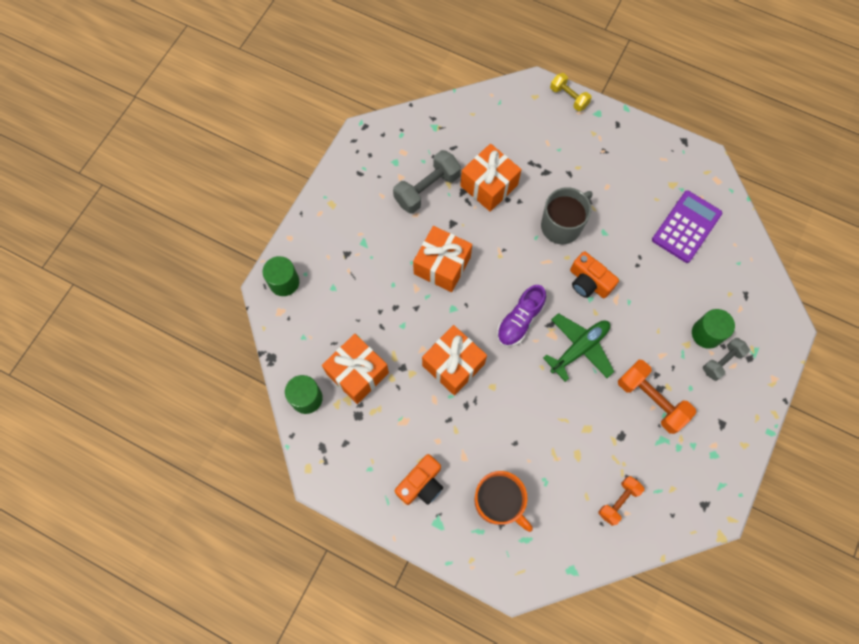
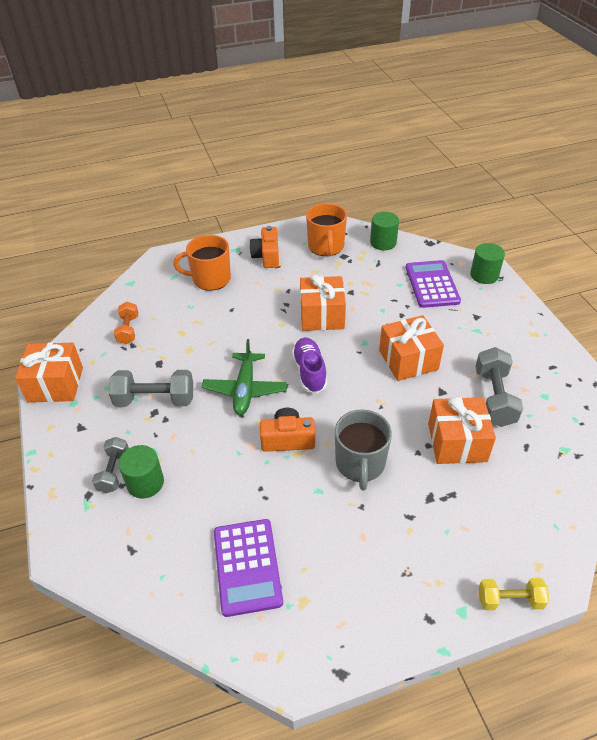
camera: 135 degrees right, 25 degrees down
(334, 313) = (432, 284): none -> purple calculator
(357, 373) = (373, 270): orange gift -> orange gift (55, 384)
(358, 443) = (326, 247): none -> orange mug
(651, 400) = (155, 400): orange dumbbell -> grey dumbbell

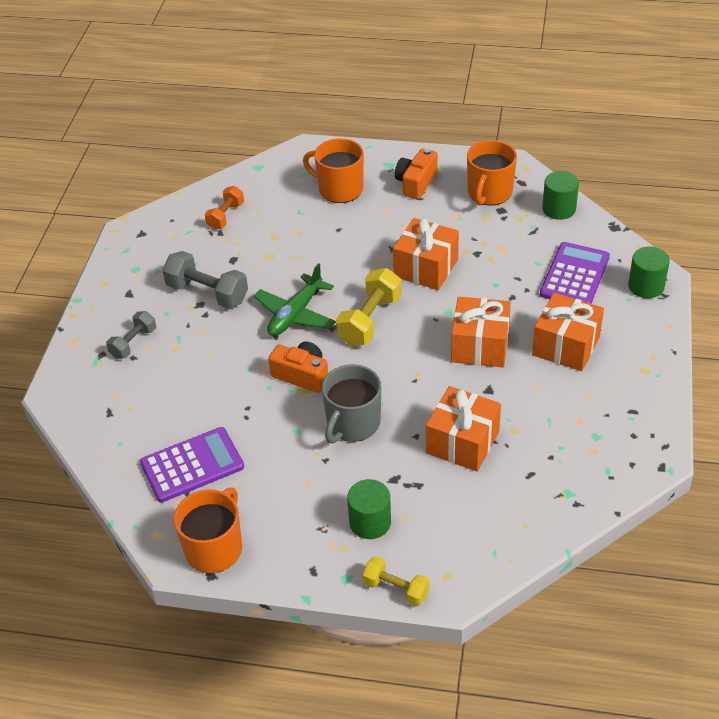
camera: 30 degrees right, 0 degrees up
(55, 384) = (130, 246): orange gift -> orange gift (566, 346)
(145, 483) = (153, 363): green cylinder -> green cylinder (370, 522)
(247, 566) = (192, 465): purple calculator -> purple calculator turned 135 degrees counterclockwise
(309, 372) = (370, 320): purple shoe -> yellow dumbbell
(326, 642) = (214, 548): none -> orange mug
(494, 398) = (538, 417): grey dumbbell -> none

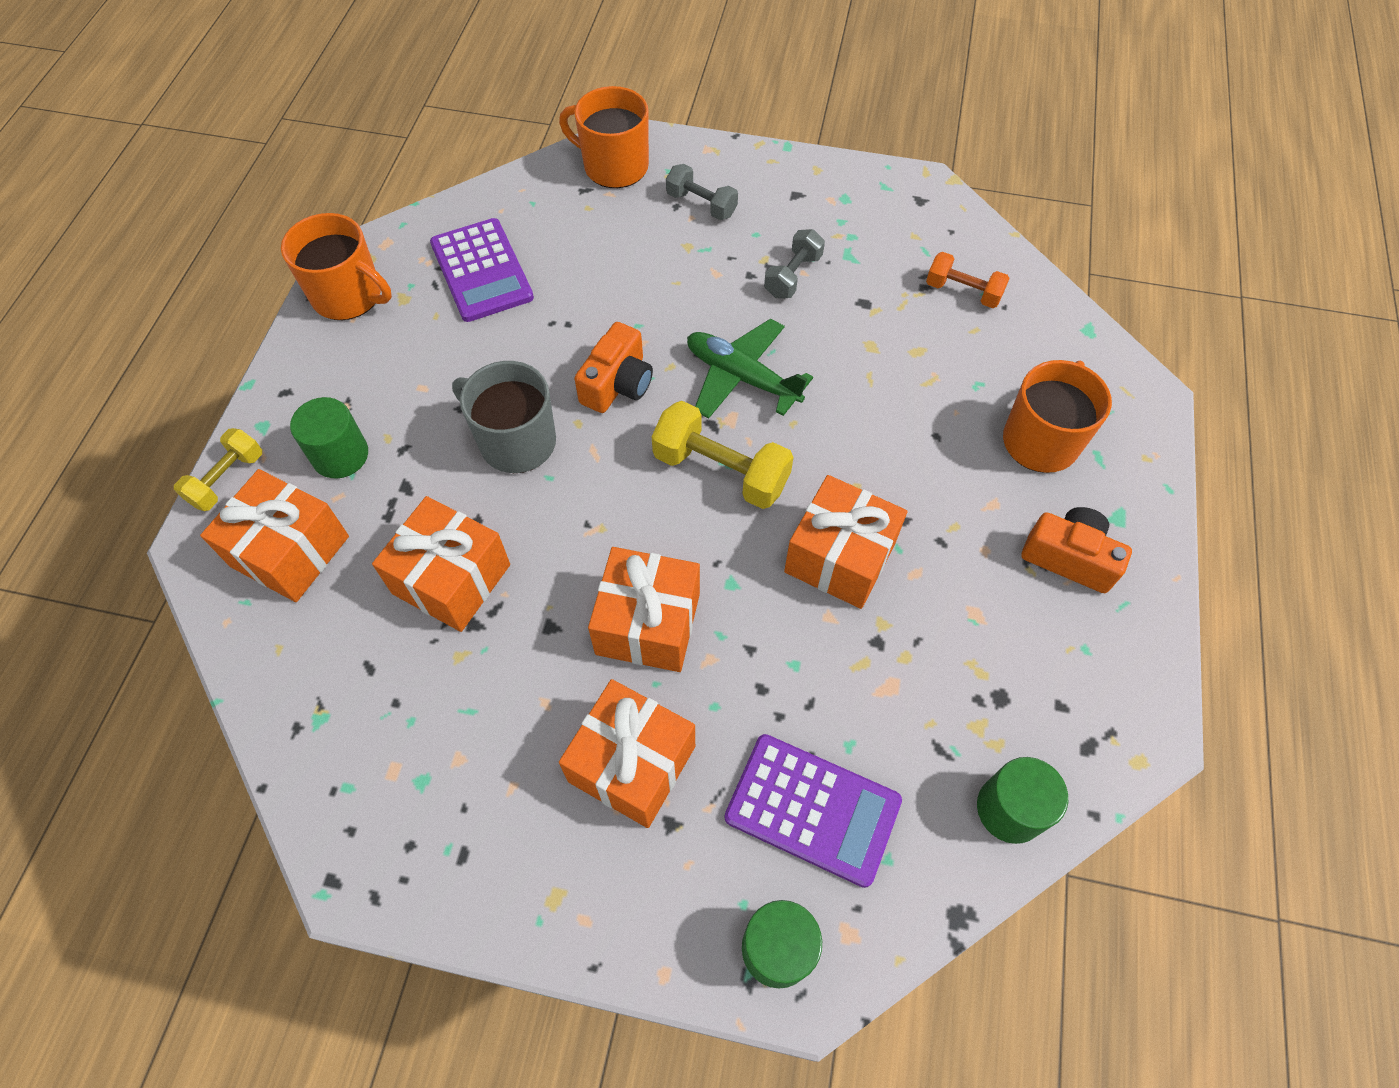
camera: 90 degrees right, 15 degrees up
(207, 293) = (793, 276): grey dumbbell -> grey dumbbell, size x0.63
(452, 535) = (290, 551): none -> orange gift
(489, 193) = (1050, 681): orange mug -> orange mug (614, 166)

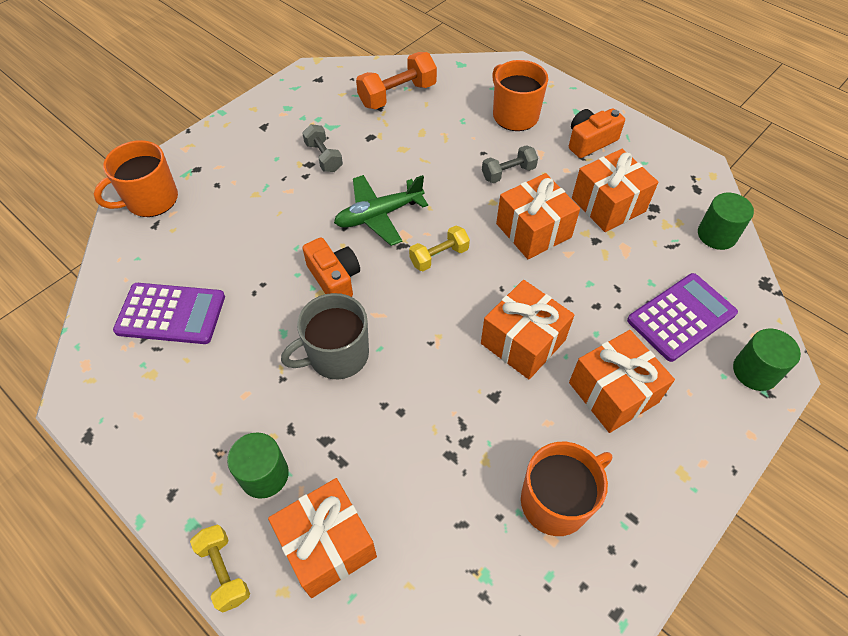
camera: 60 degrees left, 5 degrees down
(348, 296) = (114, 411): orange mug -> orange mug (556, 501)
(451, 579) = (422, 440): orange gift -> orange gift (608, 204)
(701, 204) = (228, 172): grey dumbbell -> grey dumbbell (508, 173)
(721, 471) = (439, 256): yellow dumbbell -> yellow dumbbell, size x0.63
(963, 292) = (397, 95): orange dumbbell -> orange dumbbell, size x1.59

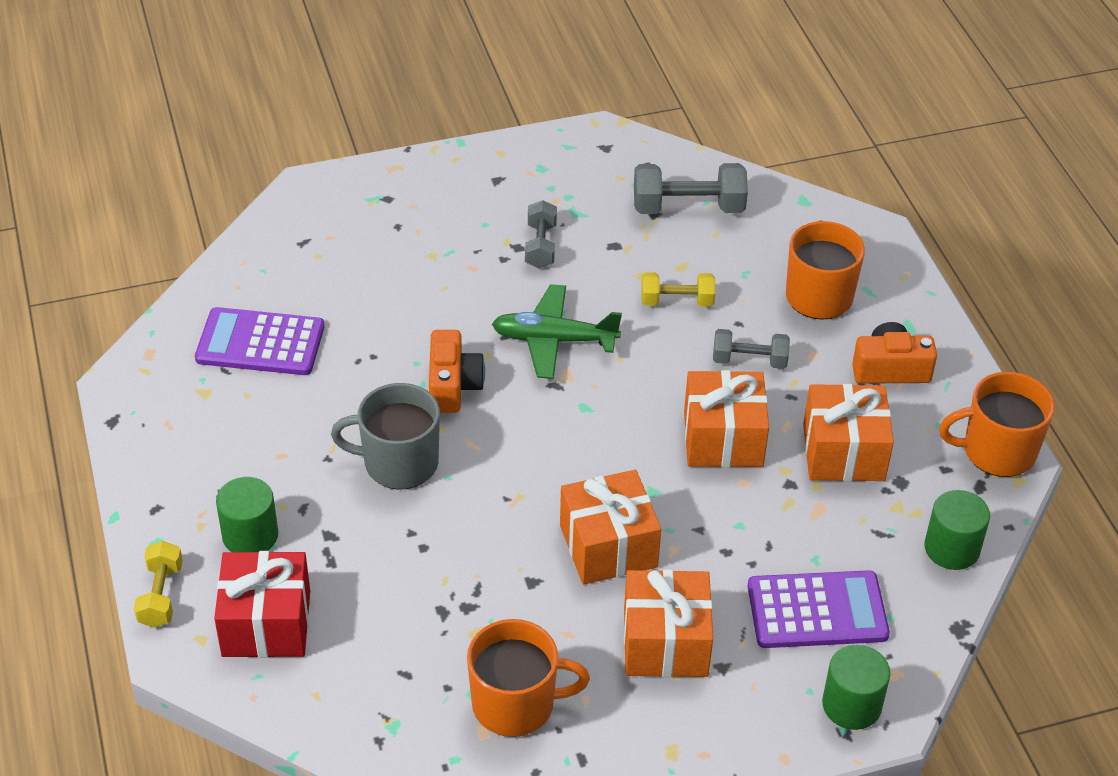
camera: 30 degrees right, 10 degrees down
(151, 200) = (316, 213): orange mug -> orange mug (997, 451)
(171, 314) = (260, 343): purple calculator -> purple calculator turned 150 degrees clockwise
(327, 545) = (266, 623): orange gift -> red gift
(397, 95) = (688, 208): orange dumbbell -> grey dumbbell
(439, 256) = (587, 416): yellow dumbbell -> yellow dumbbell (677, 301)

